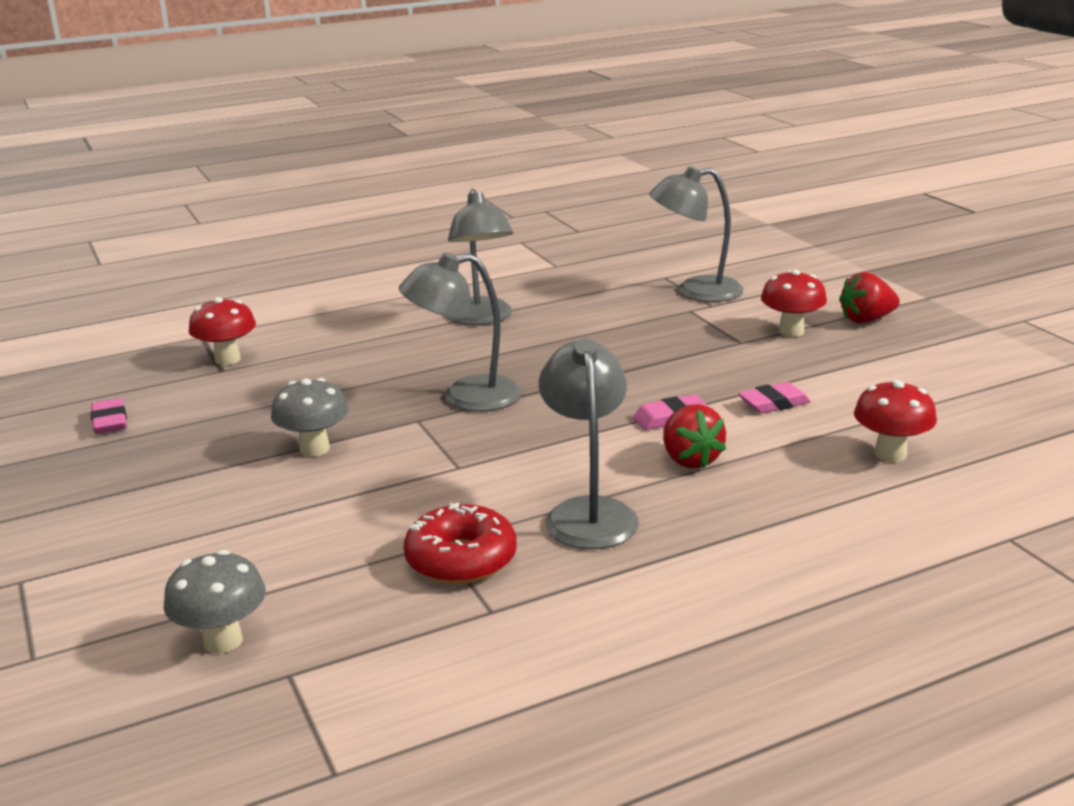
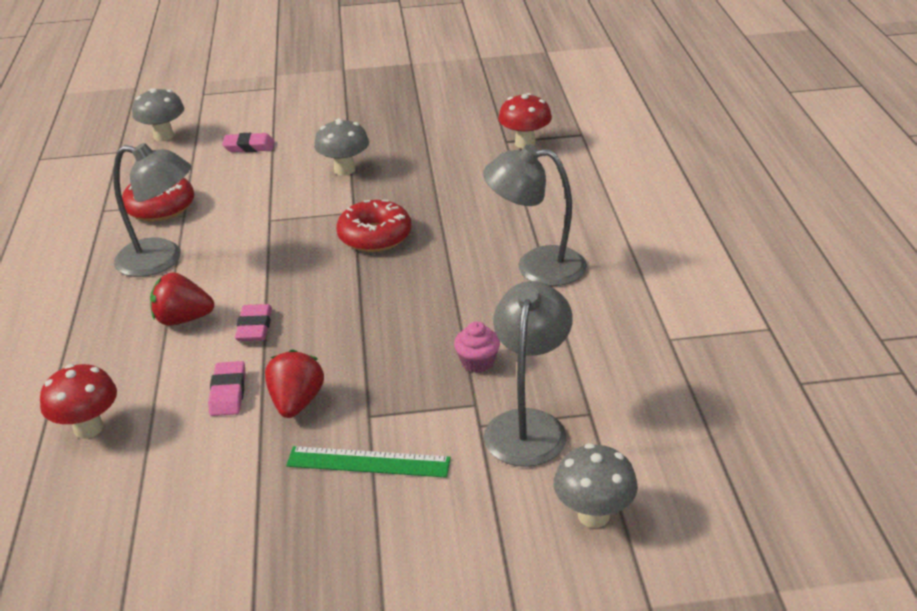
camera: 110 degrees right, 10 degrees up
(109, 421) = (448, 104): pink eraser -> pink eraser (249, 146)
(466, 397) = (375, 236): grey lamp -> red donut
(638, 317) = (477, 362): none -> pink cupcake
(762, 264) = (593, 515): none -> grey mushroom
(791, 331) = (368, 462): red mushroom -> green ruler
(866, 320) = (355, 539): red strawberry -> red strawberry (296, 403)

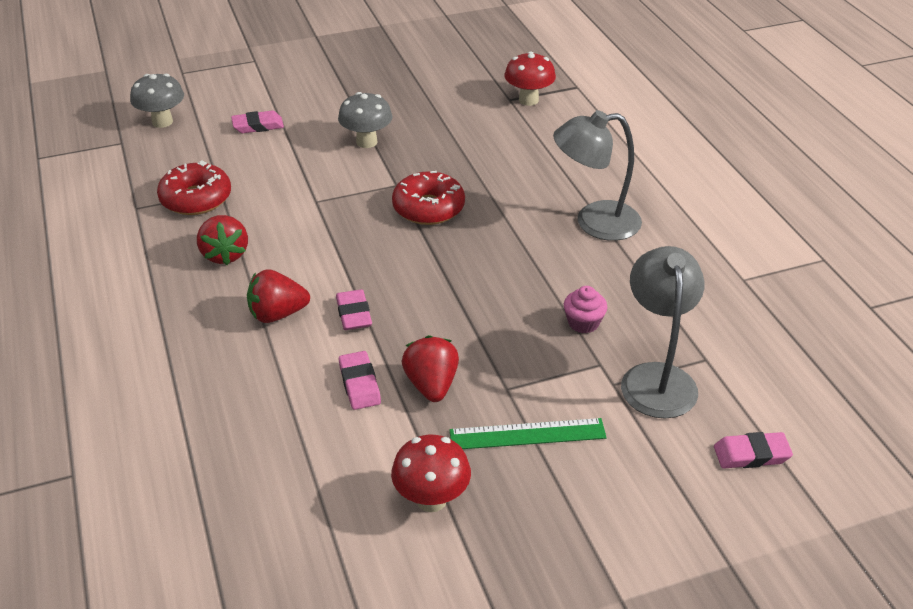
camera: 15 degrees left, 5 degrees up
(88, 428) = (235, 439): red mushroom -> red mushroom (431, 499)
(161, 260) = (225, 254): grey lamp -> red strawberry
(593, 515) = (751, 454): grey mushroom -> pink eraser

